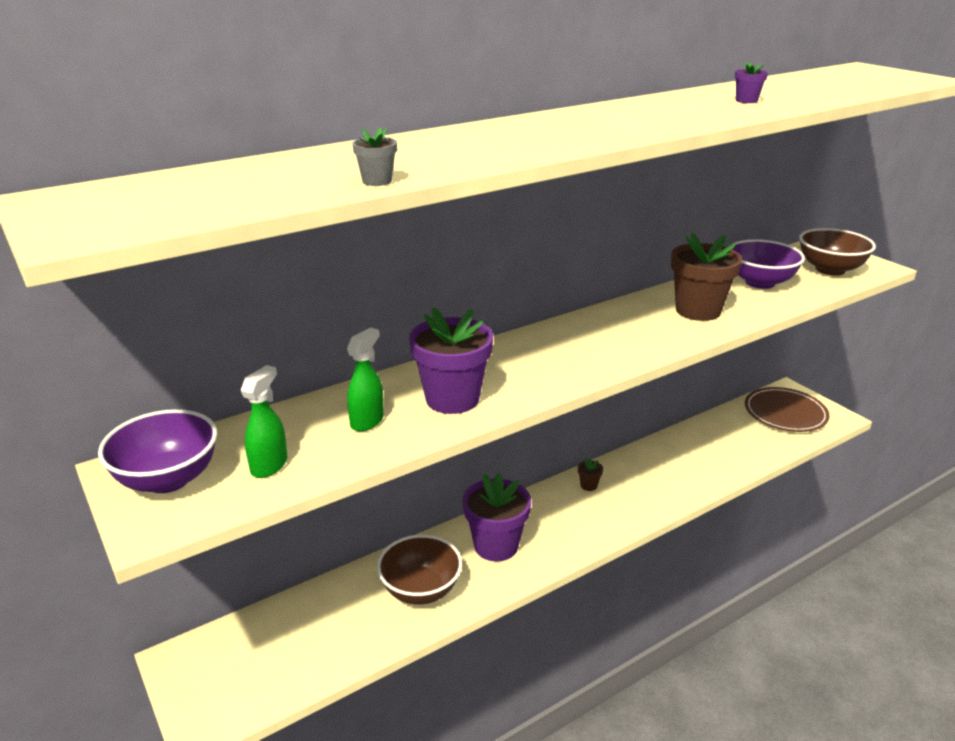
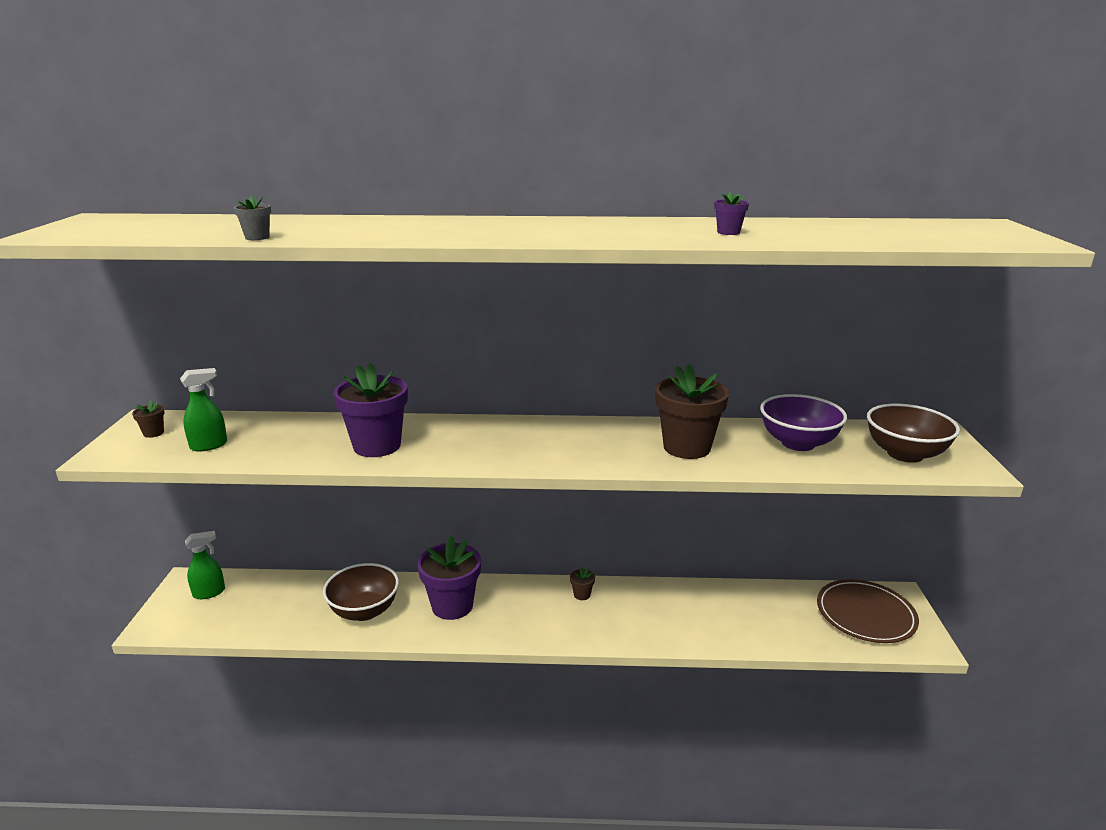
camera: 35 degrees right, 5 degrees down
(168, 479) = (153, 433): purple bowl -> brown flower pot
(367, 421) = (303, 440): green spray bottle -> green spray bottle (209, 593)

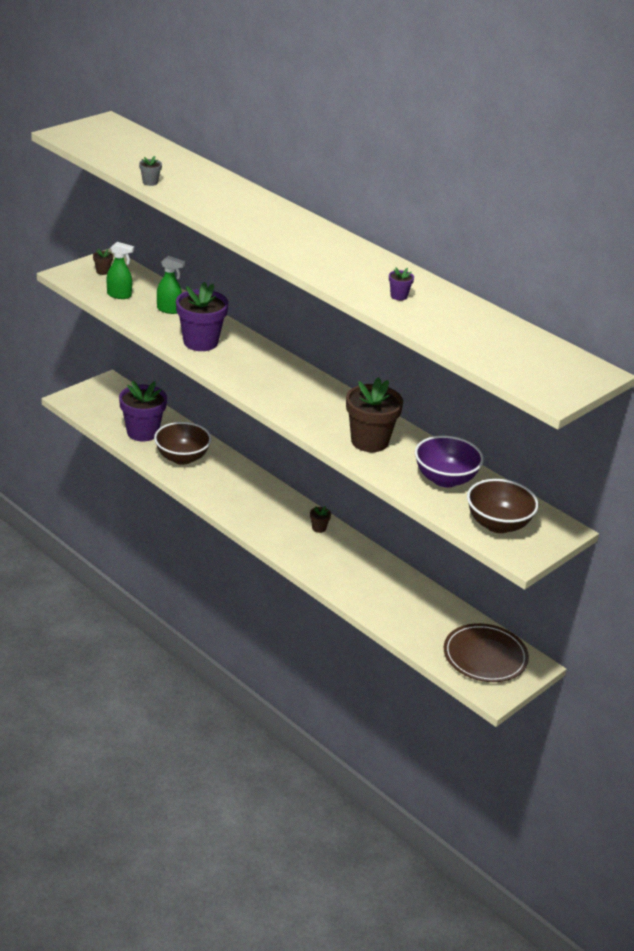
camera: 40 degrees right, 10 degrees up
(209, 593) = (114, 397): green spray bottle -> green spray bottle (169, 310)
(452, 606) = (233, 486): purple flower pot -> purple flower pot (142, 432)

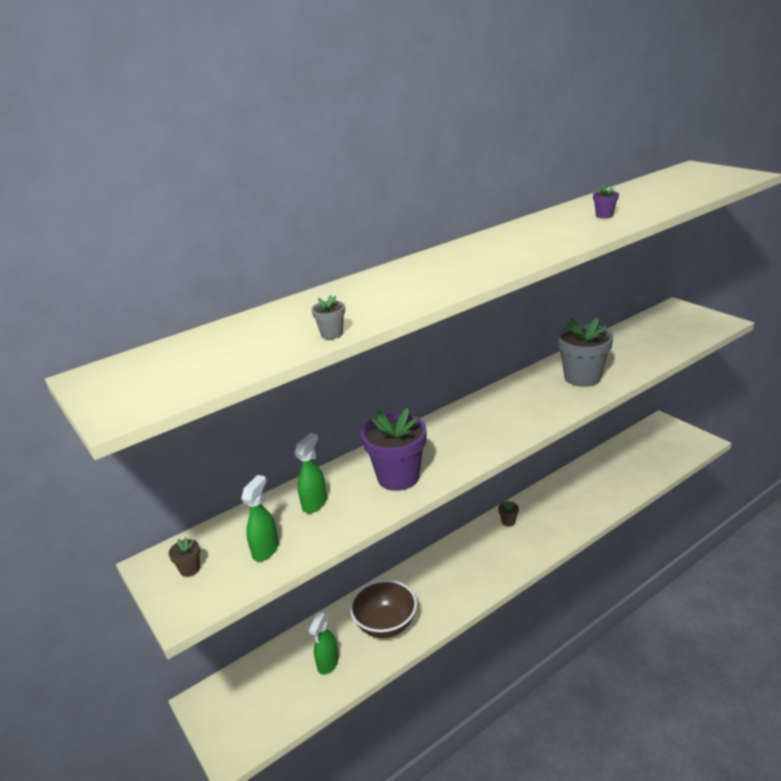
camera: 75 degrees left, 5 degrees down
(142, 432) = (328, 663): purple flower pot -> green spray bottle
(369, 441) = (582, 378): brown flower pot -> grey flower pot
(445, 479) = (629, 346): purple bowl -> none
(485, 656) = (660, 442): brown plate -> none
(498, 524) = (684, 328): brown bowl -> none

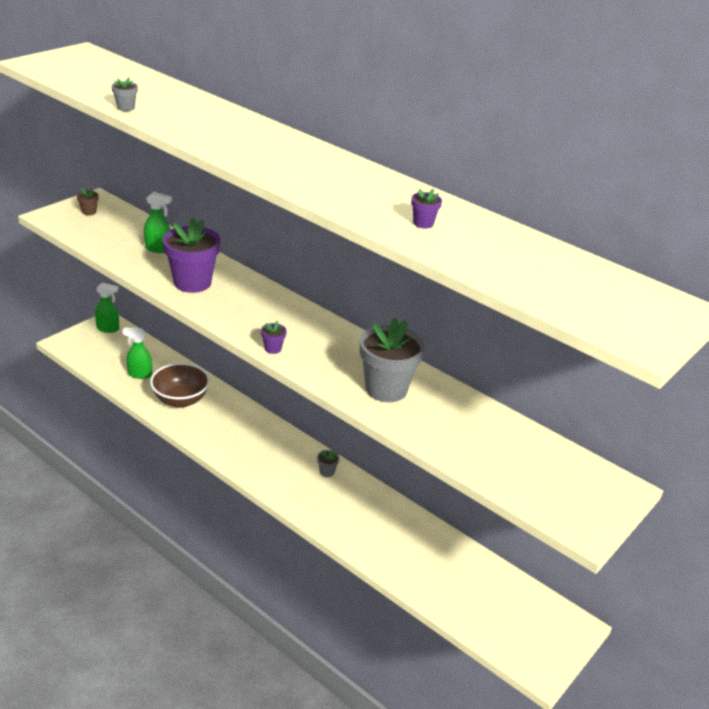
camera: 70 degrees right, 5 degrees up
(266, 550) = (105, 236): green spray bottle -> green spray bottle (108, 329)
(508, 522) = (327, 472): brown flower pot -> grey flower pot
(526, 429) = (273, 348): none -> purple flower pot

